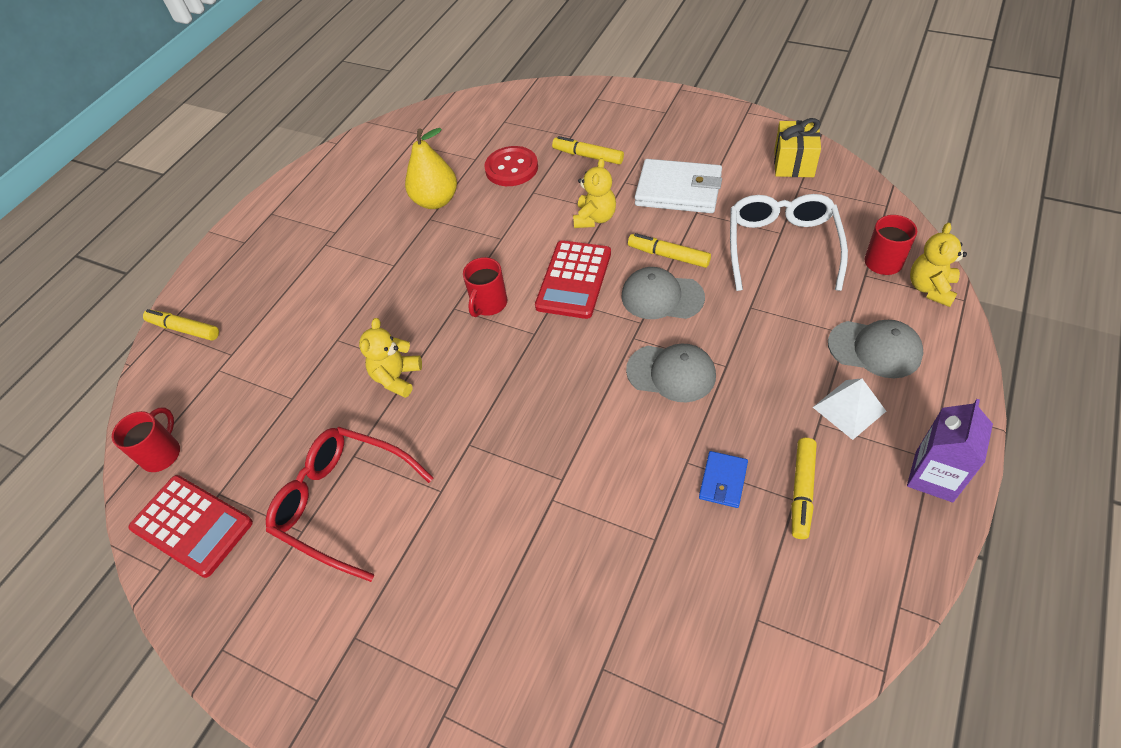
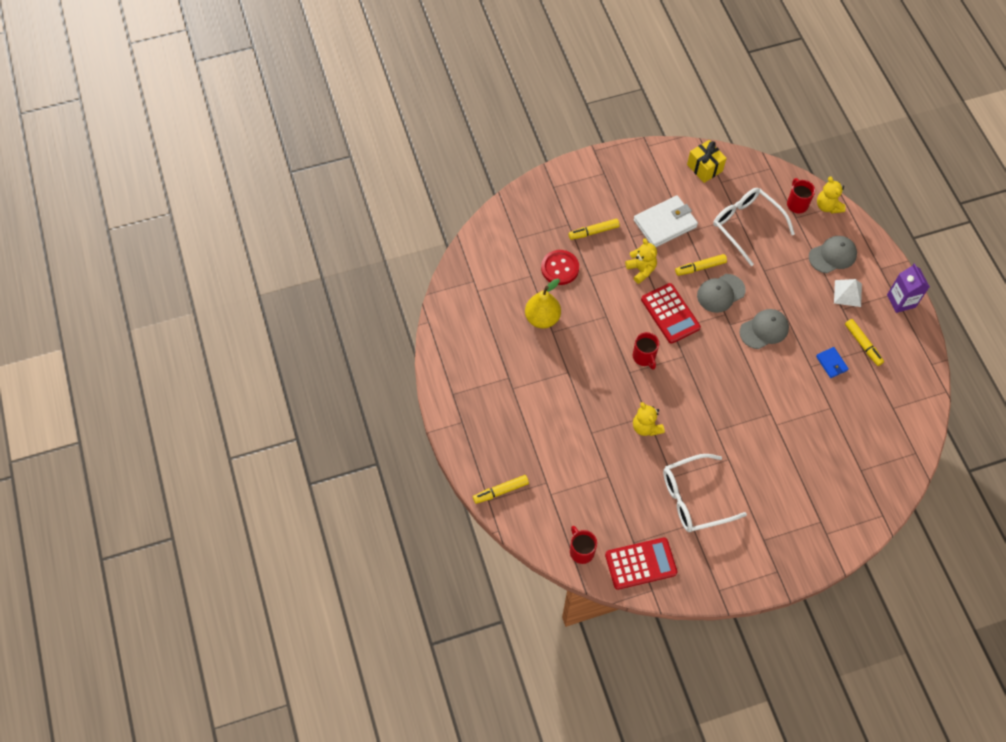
camera: 50 degrees left, 10 degrees up
(344, 503) = (694, 498): red glasses -> white glasses

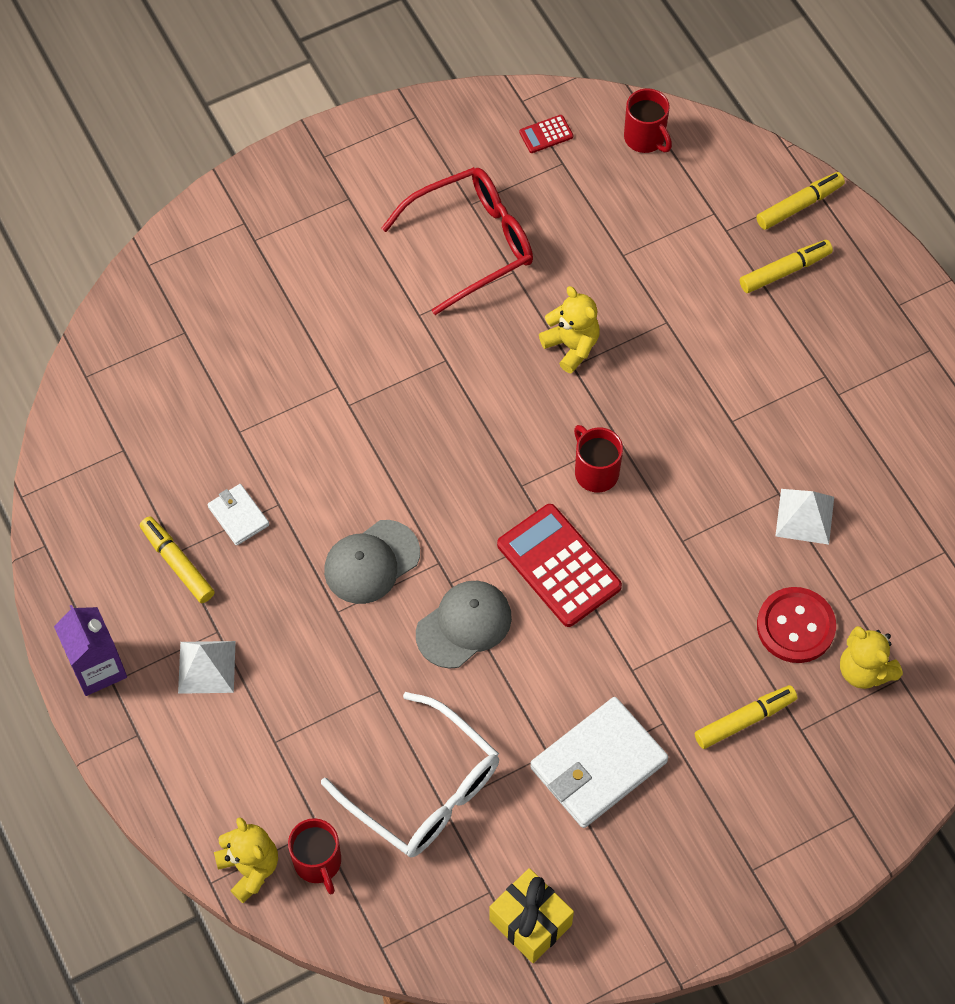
camera: 170 degrees right, 0 degrees up
(542, 318) = (804, 516): yellow pear -> white pyramid
(640, 564) = (546, 134): red calculator -> red calculator, size x0.45
(641, 270) = (631, 649): yellow teddy bear -> yellow teddy bear (864, 670)
(694, 498) = (471, 243): white glasses -> red glasses
(700, 267) = (511, 675): yellow marker -> yellow marker (784, 271)
(831, 363) = (238, 516): blue wallet -> white wallet
(832, 255) = (238, 748): grey cap -> none

